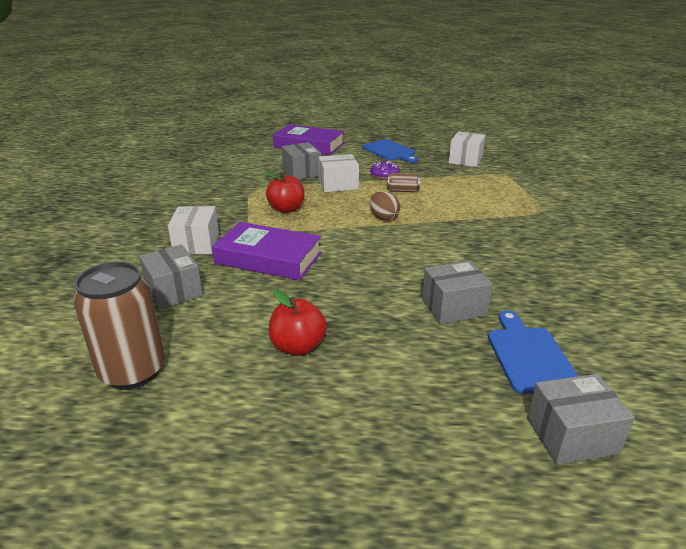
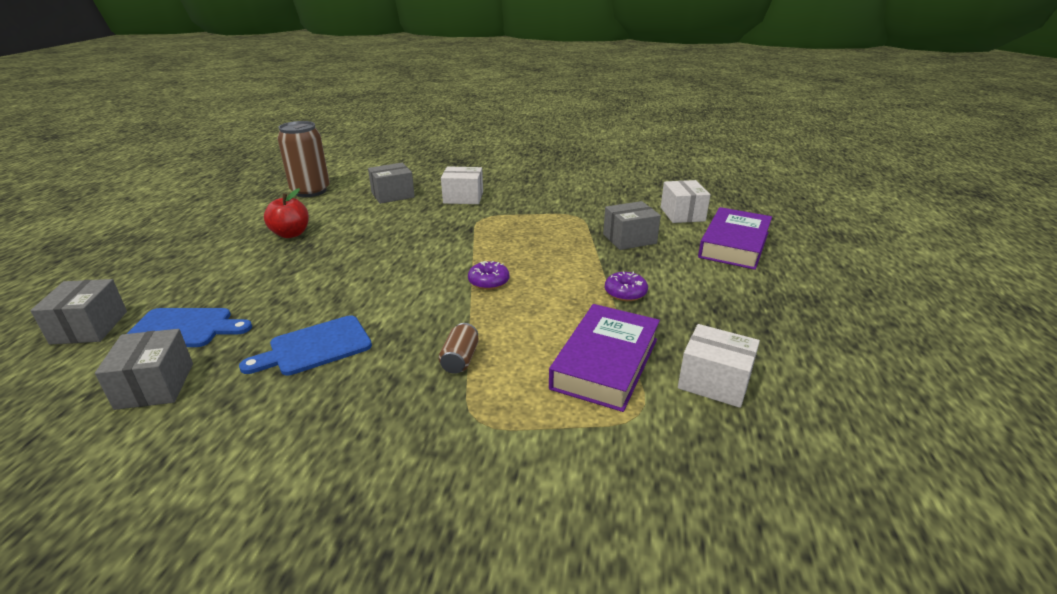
camera: 95 degrees right, 0 degrees up
(268, 258) = (424, 223): purple book -> purple book (605, 363)
(286, 209) = (523, 230): red apple -> none
(338, 185) = (590, 259): white box -> white box (682, 214)
(384, 217) = (488, 282): brown egg -> purple donut
(390, 151) = (733, 306): blue cutting board -> blue cutting board (315, 347)
(403, 191) = (568, 302): brown can -> brown can (460, 359)
(453, 307) = (285, 301): grey box -> grey box (155, 385)

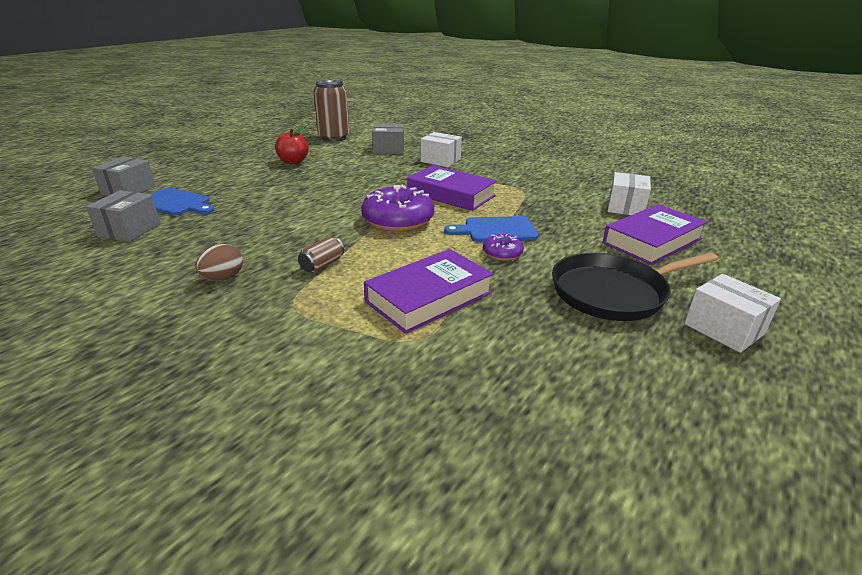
camera: 25 degrees right, 0 degrees up
(315, 347) = (237, 232): blue cutting board -> blue cutting board (496, 230)
(359, 413) = (223, 278): none -> brown egg
(488, 282) = (398, 220): purple donut -> purple donut, size x2.00
(513, 237) = (451, 194): none -> purple book
(629, 239) = (551, 216): grey box -> none
(714, 382) = (509, 337): white box -> white box (724, 329)
(752, 307) = (613, 292): none -> black pan

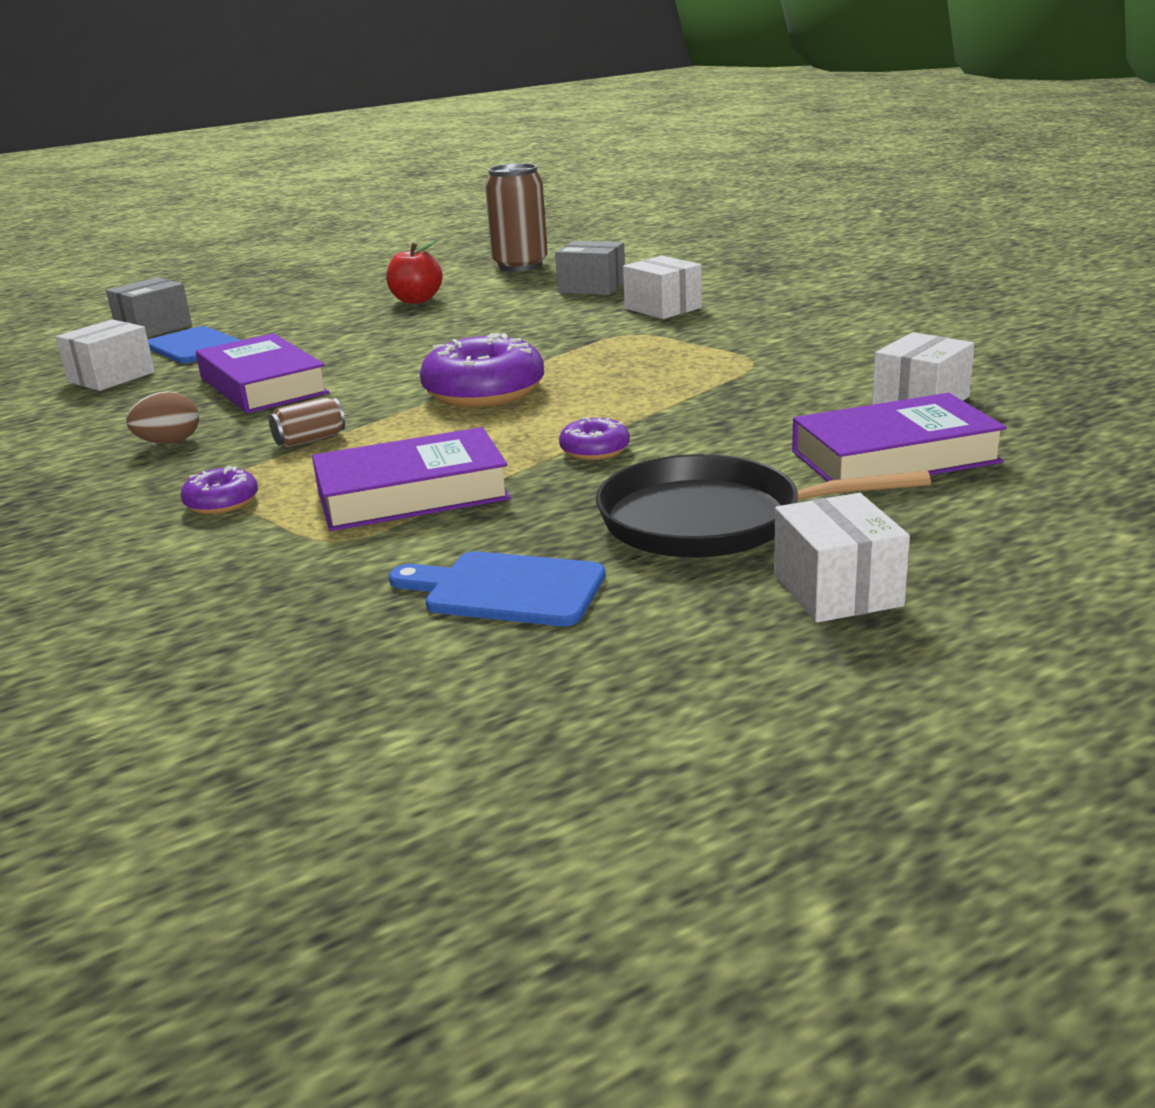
camera: 25 degrees right, 5 degrees down
(129, 230) = (111, 377): grey box -> white box
(308, 322) = (222, 503): none -> purple donut
(451, 194) = (616, 361): purple book -> purple book (263, 385)
(496, 230) = (627, 418): blue cutting board -> blue cutting board (507, 590)

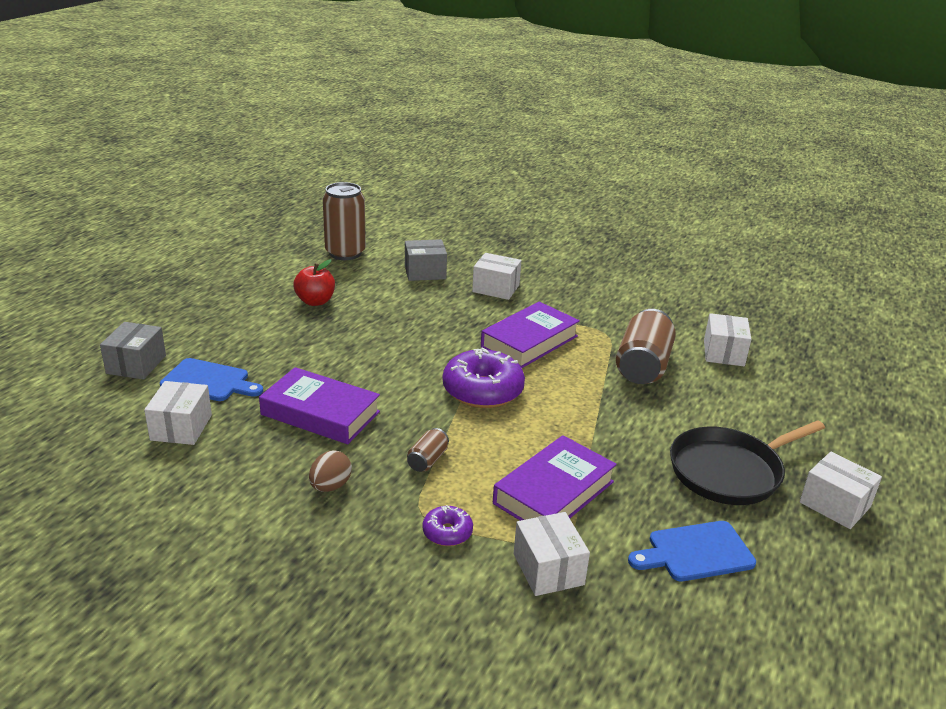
camera: 35 degrees left, 5 degrees up
(279, 559) = (548, 569): none -> white box
(595, 450) = (609, 429): purple donut -> none
(755, 399) = (642, 366): none -> brown can
(894, 457) = (757, 400): purple book -> purple book (529, 341)

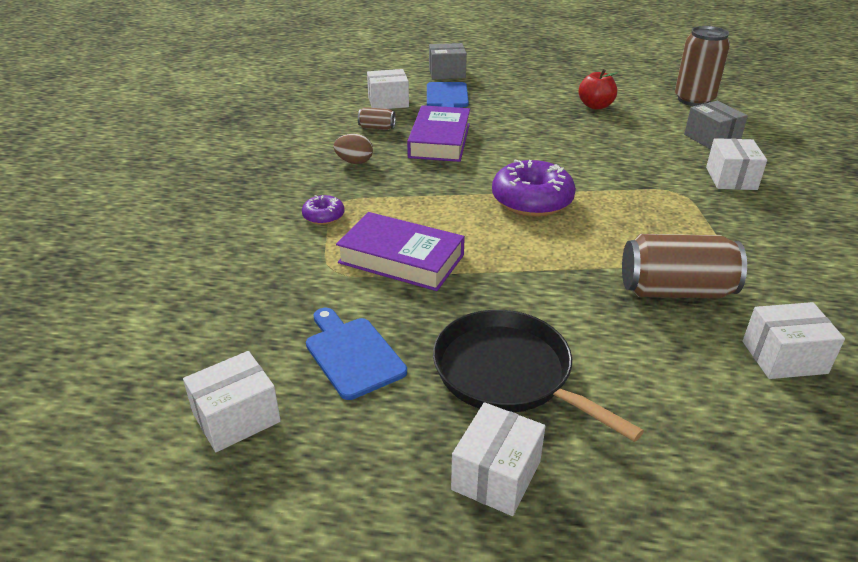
camera: 75 degrees right, 5 degrees up
(427, 460) = (409, 192): brown can -> brown can (377, 128)
(529, 341) = (646, 212): purple book -> none
(548, 569) = (297, 269): white box -> white box (236, 418)

